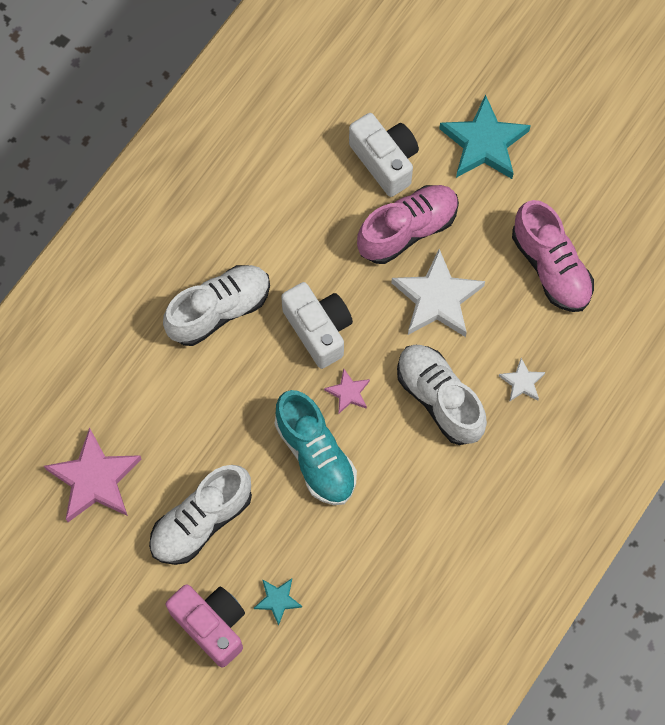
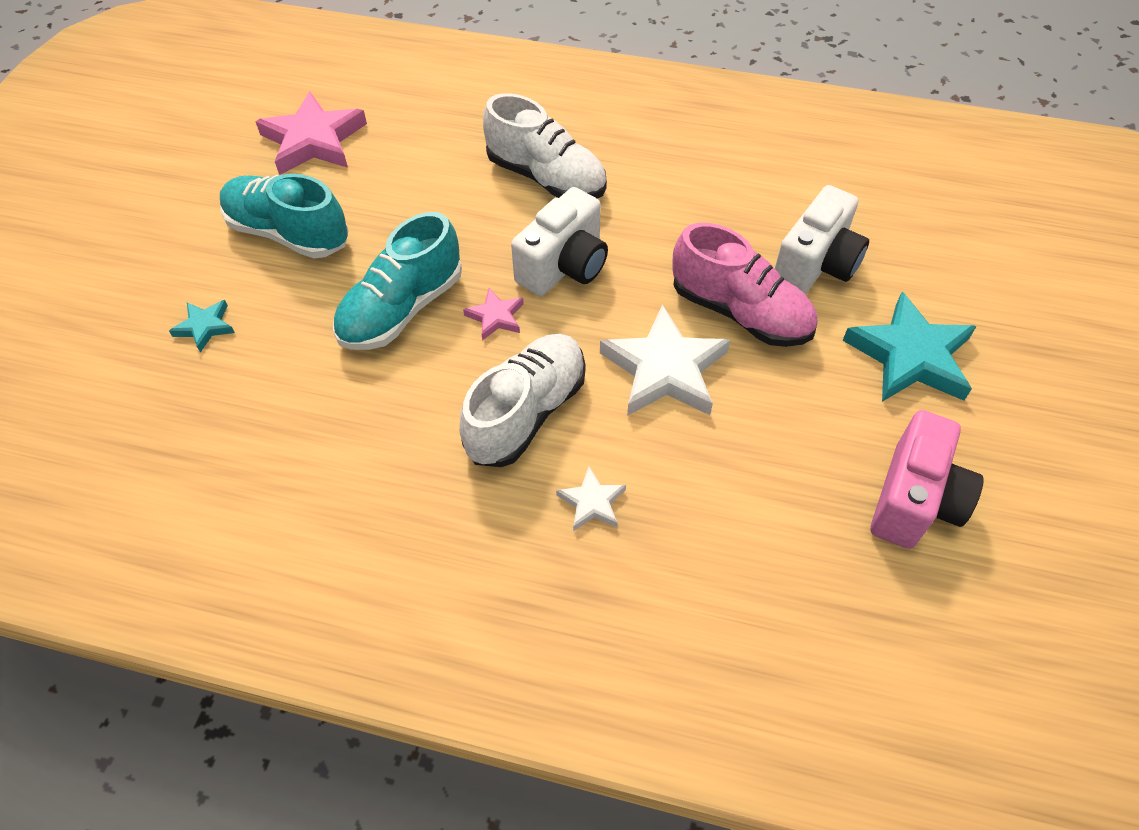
camera: 70 degrees right, 15 degrees down
(201, 521) = (288, 233): white shoe -> turquoise shoe
(211, 625) = (163, 277): pink camera -> pink camera (914, 500)
(550, 267) = (782, 486): pink shoe -> none

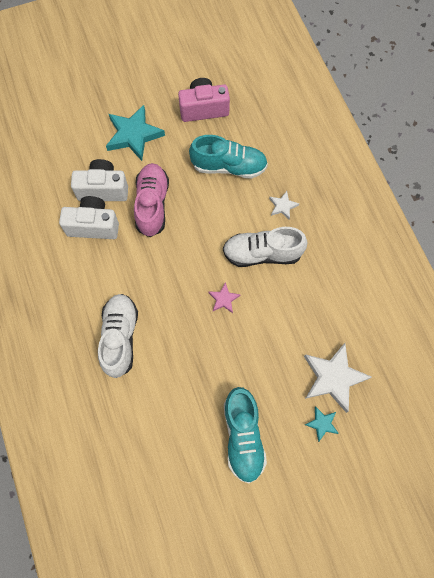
camera: 125 degrees left, 15 degrees up
(313, 140) = (171, 486): pink star -> none
(402, 309) = (248, 342): turquoise shoe -> turquoise shoe (228, 166)
(564, 266) = (174, 290): white camera -> white camera (93, 225)
(664, 369) = (203, 216): white star -> white star (333, 377)

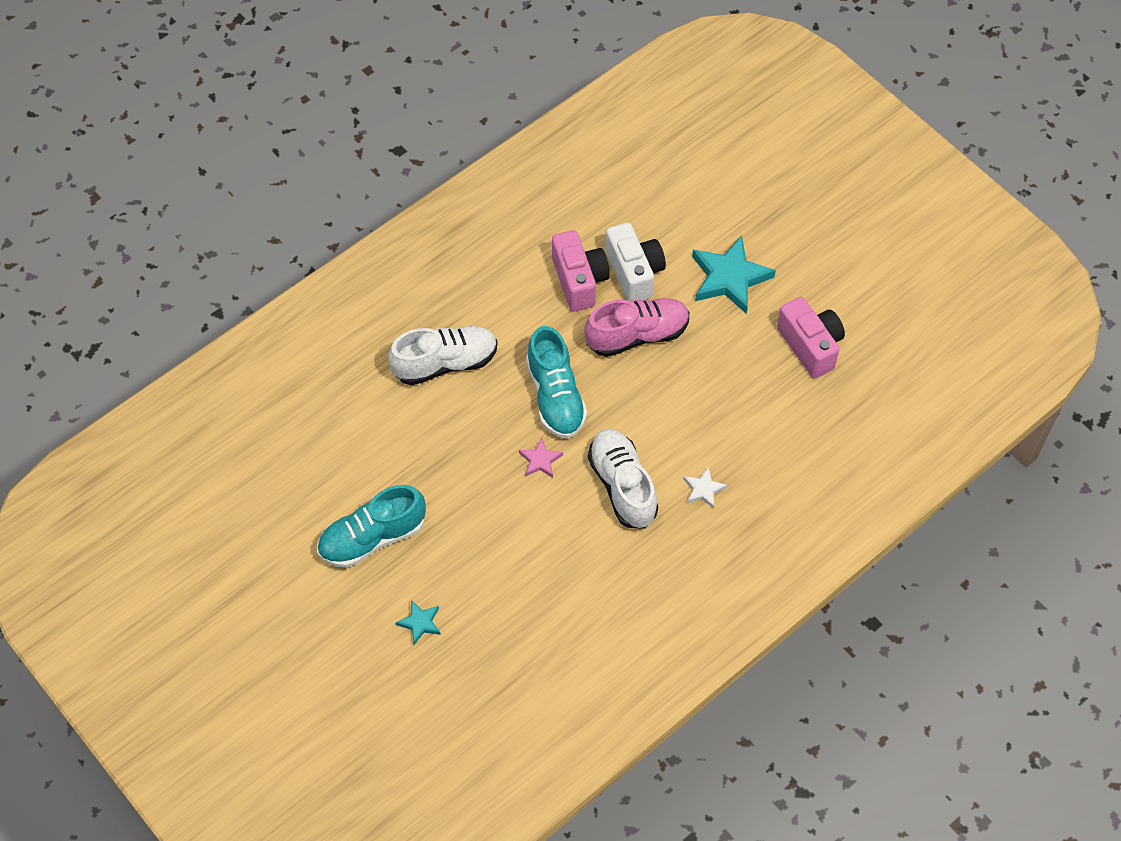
camera: 70 degrees right, 10 degrees down
(93, 225) = (579, 281): white camera -> pink camera
(228, 166) = (734, 405): turquoise shoe -> turquoise shoe (555, 396)
(333, 377) = (484, 620): white star -> none

